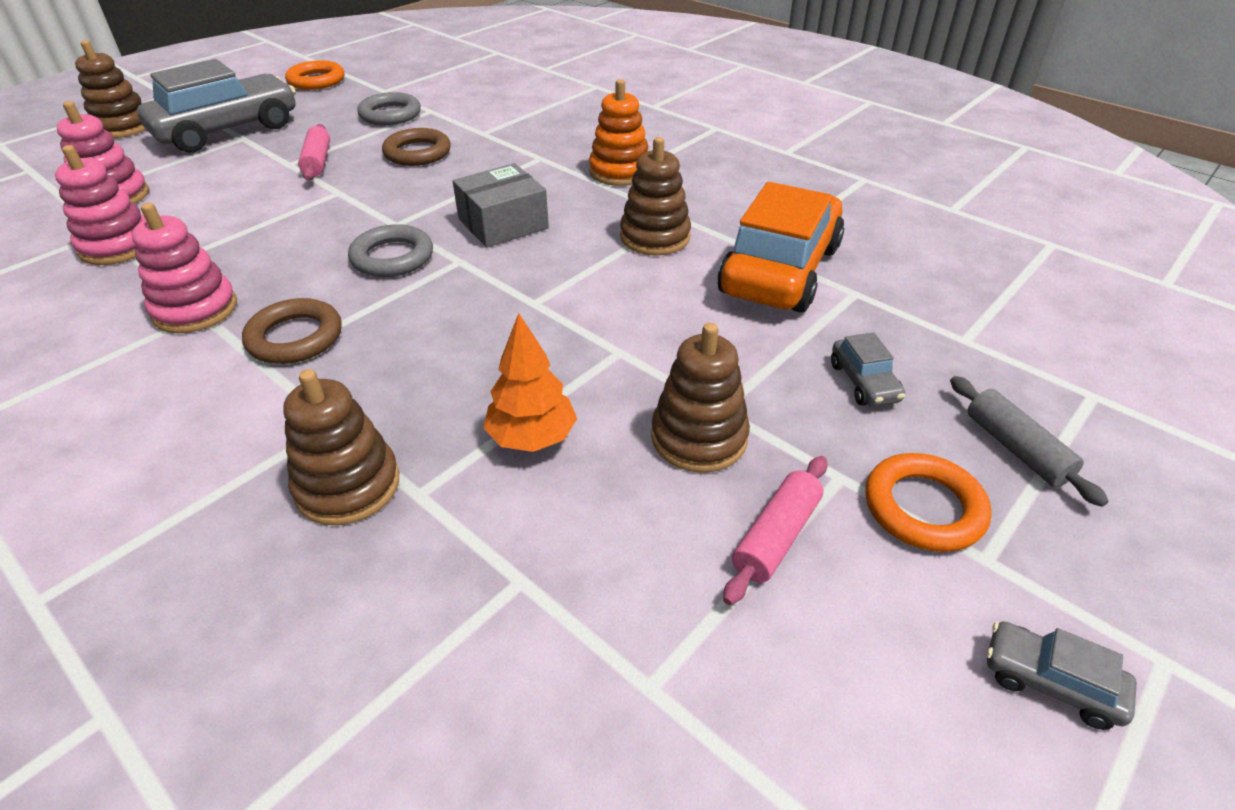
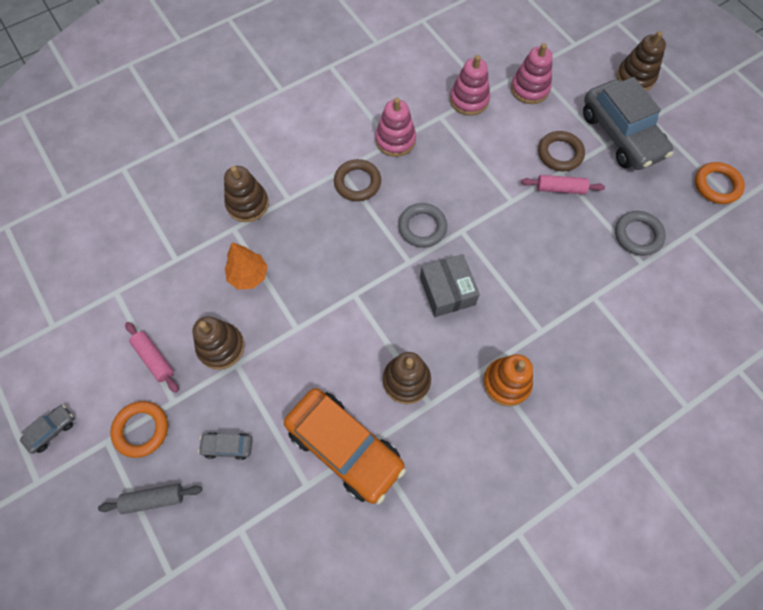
camera: 105 degrees right, 25 degrees up
(417, 153) = (563, 249): brown ring -> brown ring (560, 154)

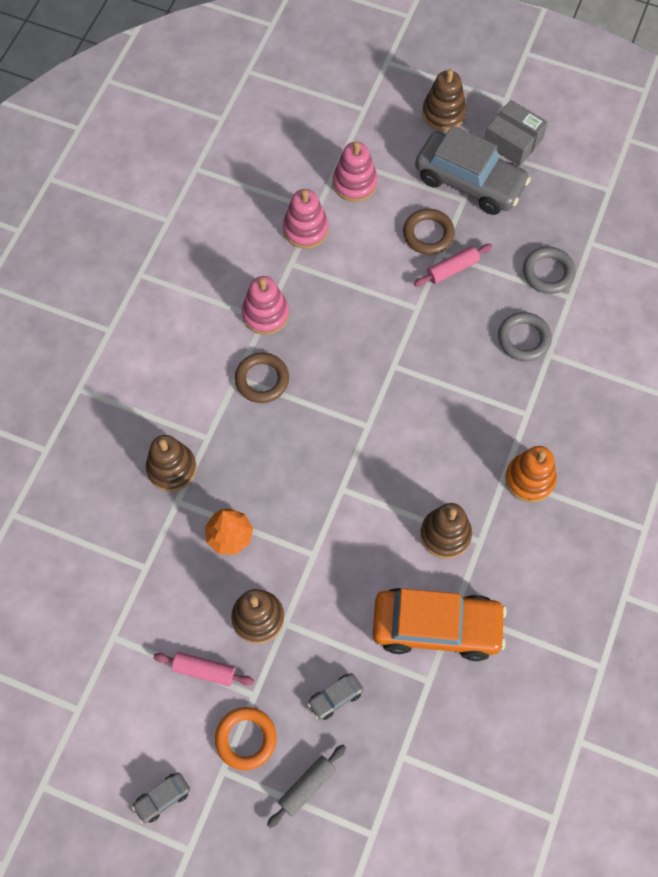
camera: 35 degrees left, 0 degrees up
(52, 430) = (162, 798): grey car -> grey car turned 135 degrees counterclockwise
(422, 227) = (355, 385): grey ring -> grey ring (523, 339)
(447, 291) = (421, 431): grey box -> grey box (513, 141)
(716, 185) = (583, 182): orange ring -> none

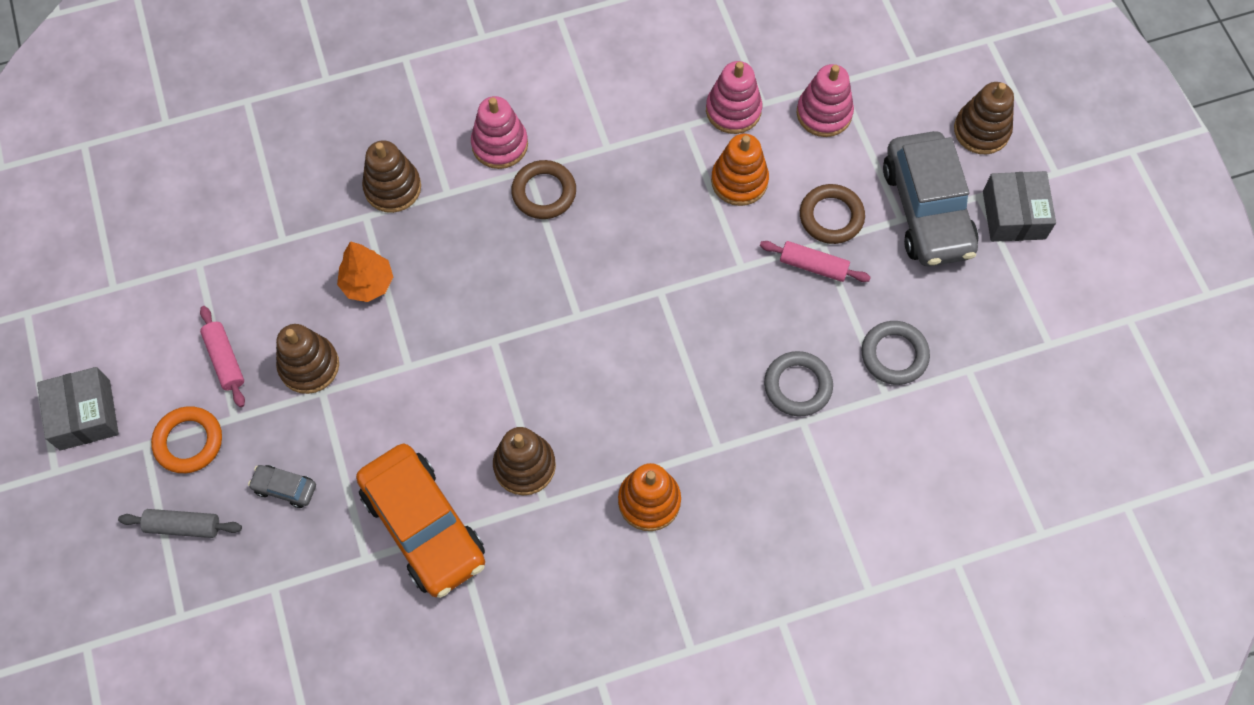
camera: 50 degrees right, 0 degrees up
(162, 798) = (85, 415): grey car -> grey box
(265, 314) = (613, 145): pink stacking toy -> pink stacking toy (500, 144)
(358, 264) = (739, 181): none -> orange stacking toy

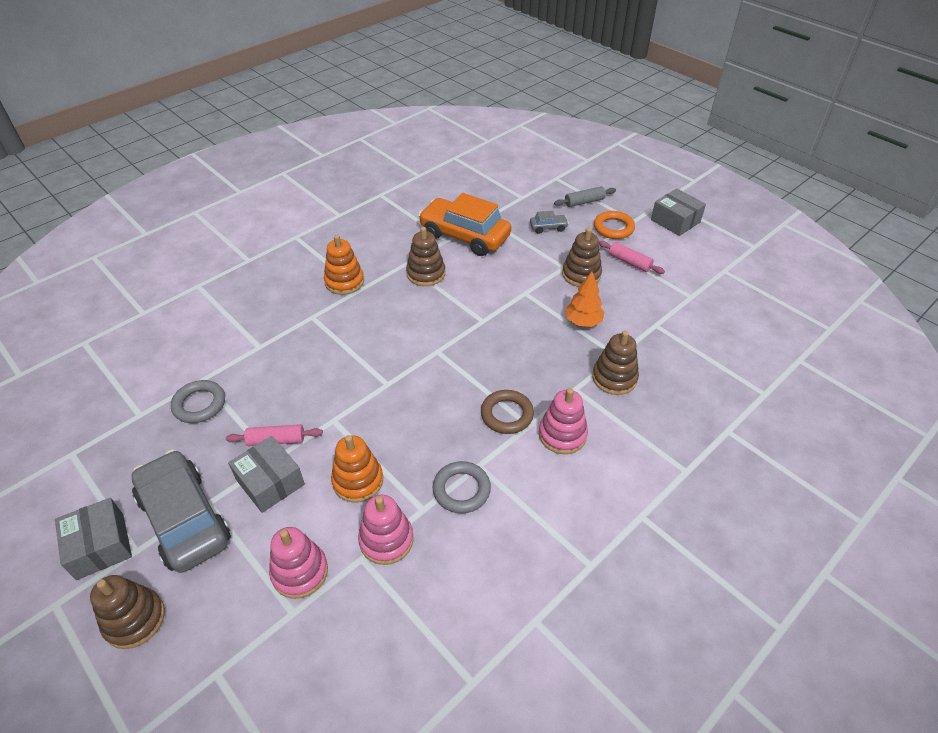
camera: 155 degrees right, 20 degrees down
(797, 386) = (268, 363): grey ring -> grey ring (461, 490)
(831, 217) = (270, 482): brown ring -> grey box

